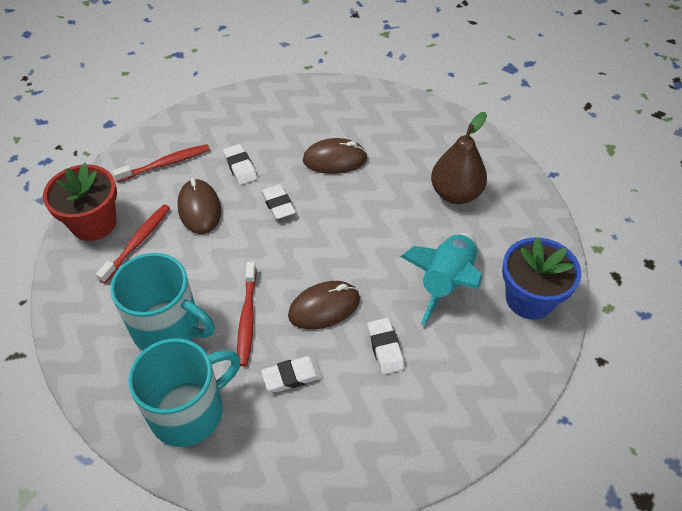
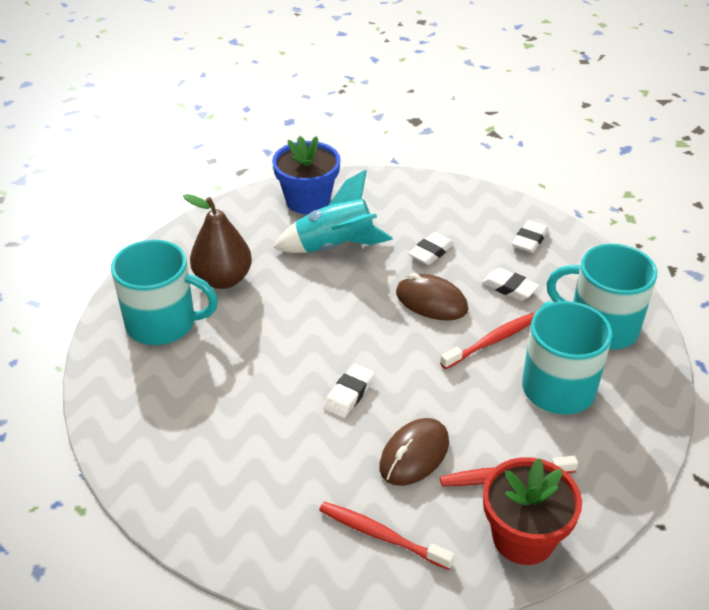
camera: 125 degrees left, 10 degrees down
(240, 167) = (325, 458): white eraser -> white eraser (529, 240)
(335, 160) = (246, 384): brown mouse -> none
(430, 144) = (163, 323): none -> turquoise mug

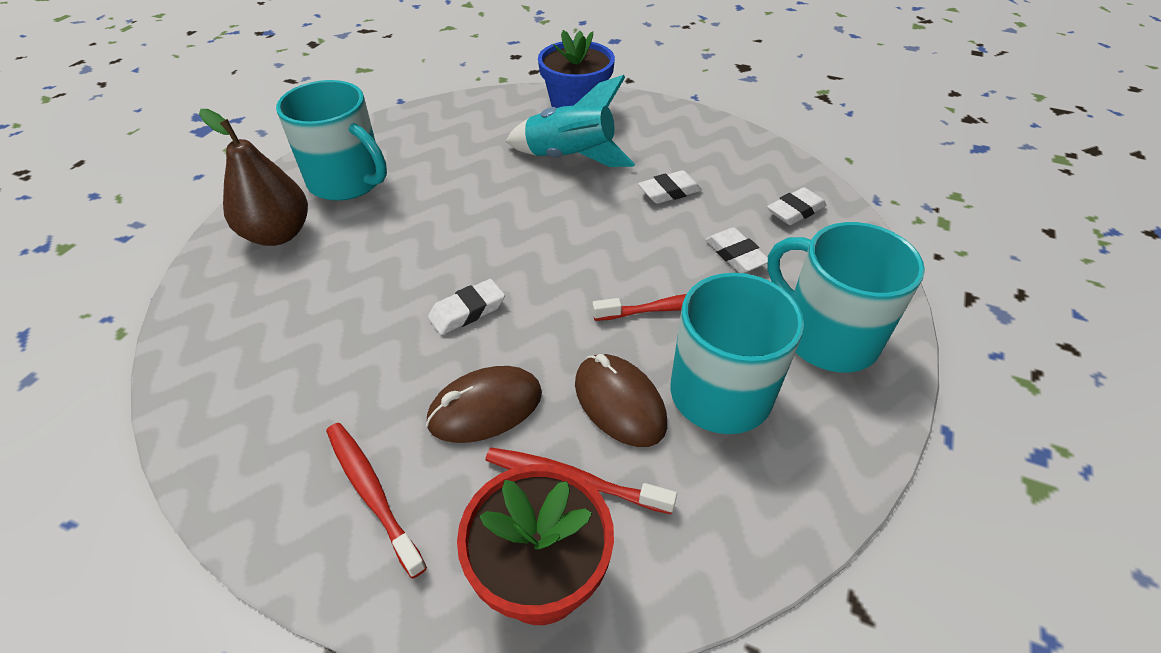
camera: 25 degrees right, 5 degrees up
(223, 279) = (437, 158): brown pear -> brown pear (278, 234)
(431, 301) = (633, 242): brown mouse -> brown mouse (619, 403)

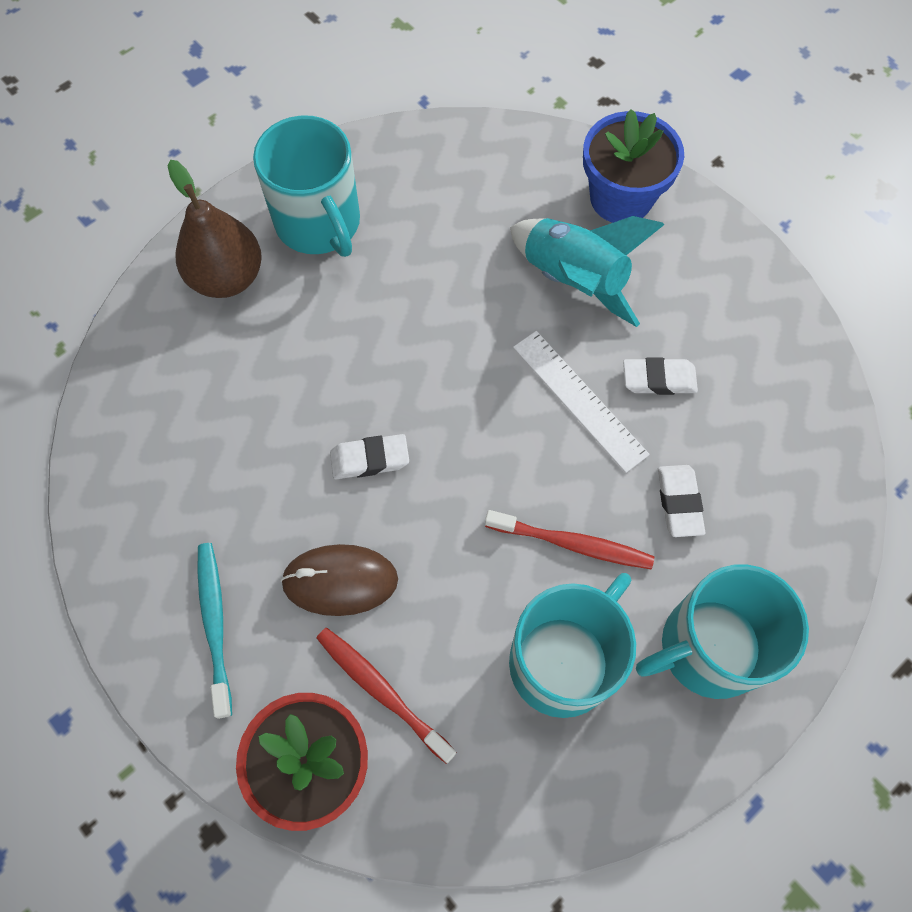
camera: 25 degrees right, 20 degrees up
(372, 493) = (215, 624): red toothbrush -> turquoise toothbrush
(619, 220) = (579, 400): none -> white ruler
(619, 403) = (461, 631): brown mouse -> none
(795, 211) = (787, 468): white eraser -> none
(826, 336) = (708, 648): turquoise mug -> turquoise mug turned 90 degrees counterclockwise

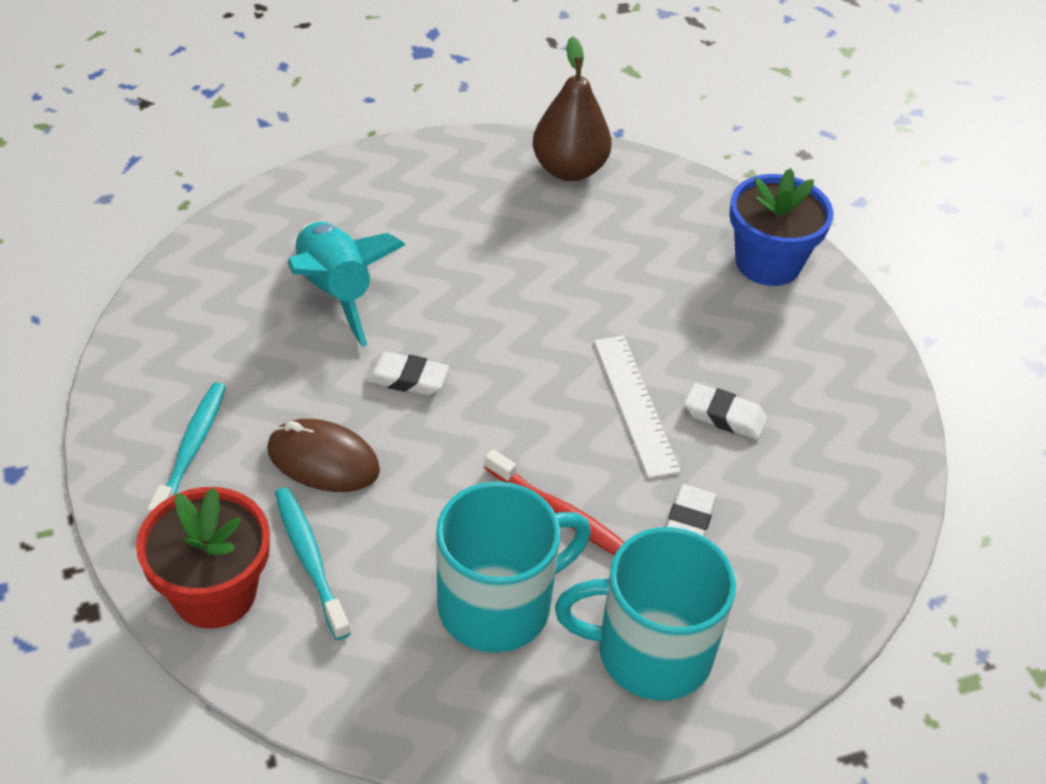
camera: 20 degrees right, 20 degrees down
(227, 277) = (360, 201): brown pear -> brown pear (569, 169)
(319, 223) = (466, 189): turquoise mug -> none
(382, 691) = (310, 560): red toothbrush -> turquoise toothbrush
(573, 280) = (683, 310): turquoise rocket -> turquoise rocket (336, 293)

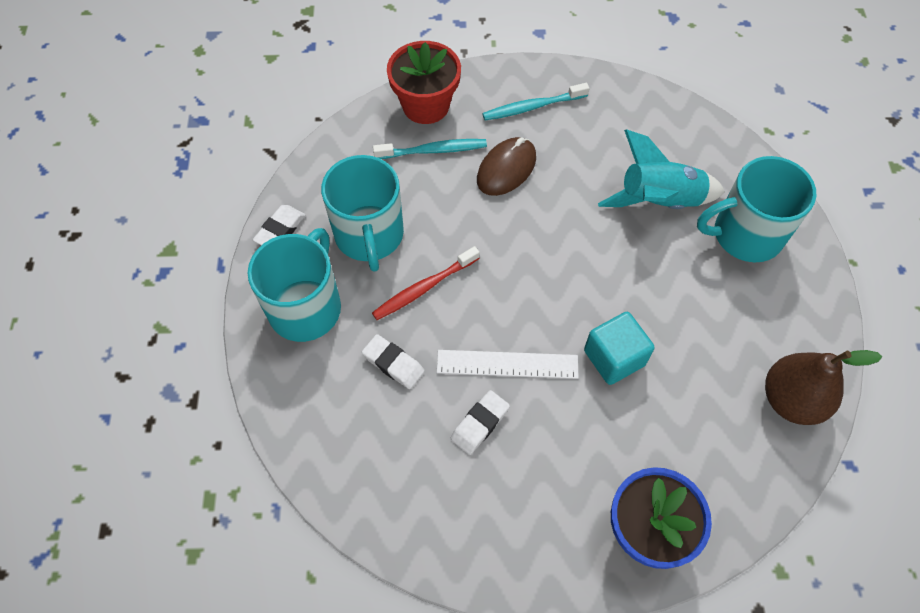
camera: 110 degrees right, 15 degrees up
(191, 450) = (532, 107): turquoise toothbrush -> turquoise toothbrush turned 135 degrees clockwise
(364, 213) = (745, 234): none -> turquoise mug
(407, 378) = (566, 227): white eraser -> white eraser (280, 230)
(582, 309) = (614, 358): none -> turquoise cube

